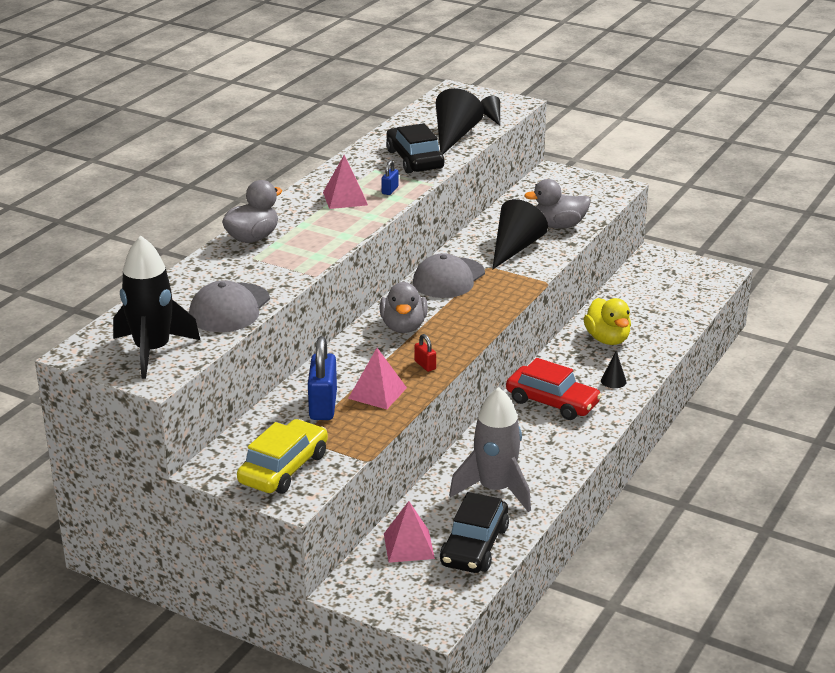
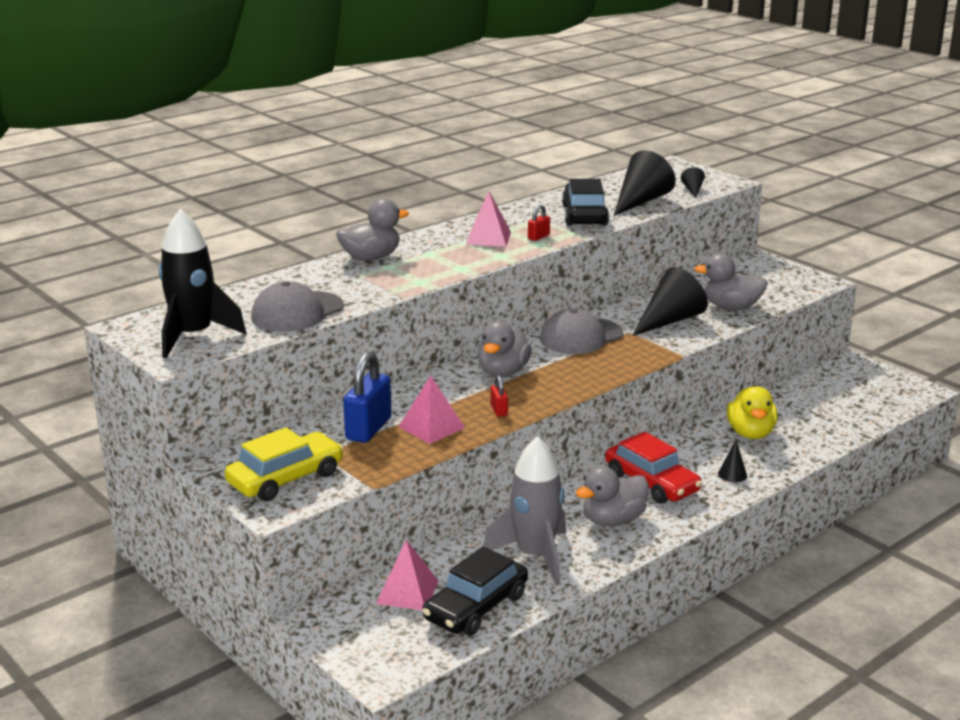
camera: 20 degrees right, 5 degrees down
(390, 190) = (538, 237): blue padlock -> red padlock
(540, 443) = (613, 520): none -> grey duck

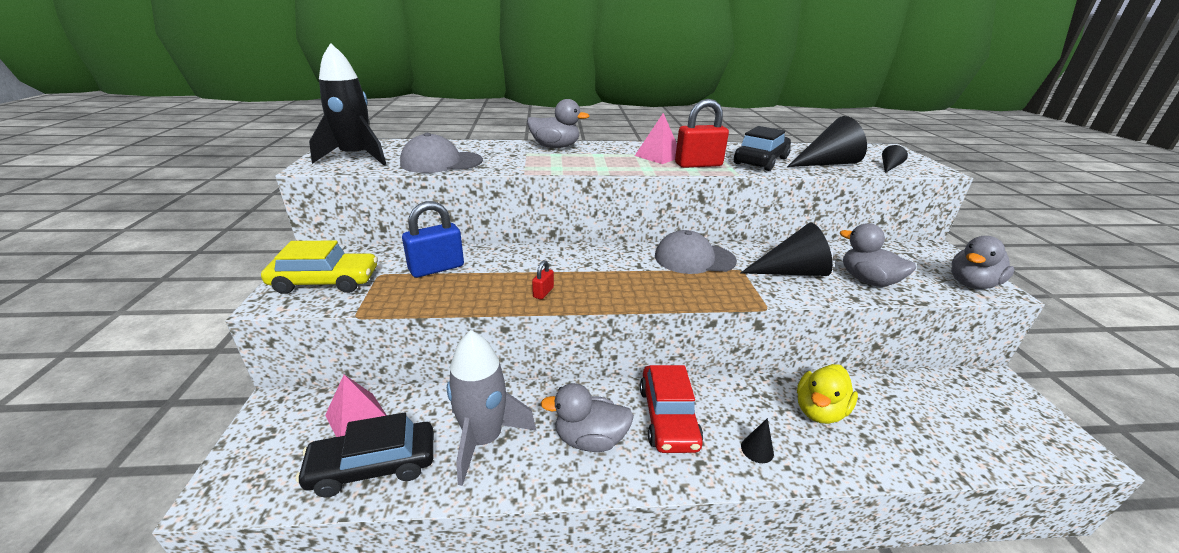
camera: 35 degrees right, 5 degrees up
(431, 427) = (476, 285): pink pyramid -> none
(503, 372) = (593, 263): grey duck -> grey duck (971, 284)
(538, 237) = (698, 165): red padlock -> red padlock, size x2.11

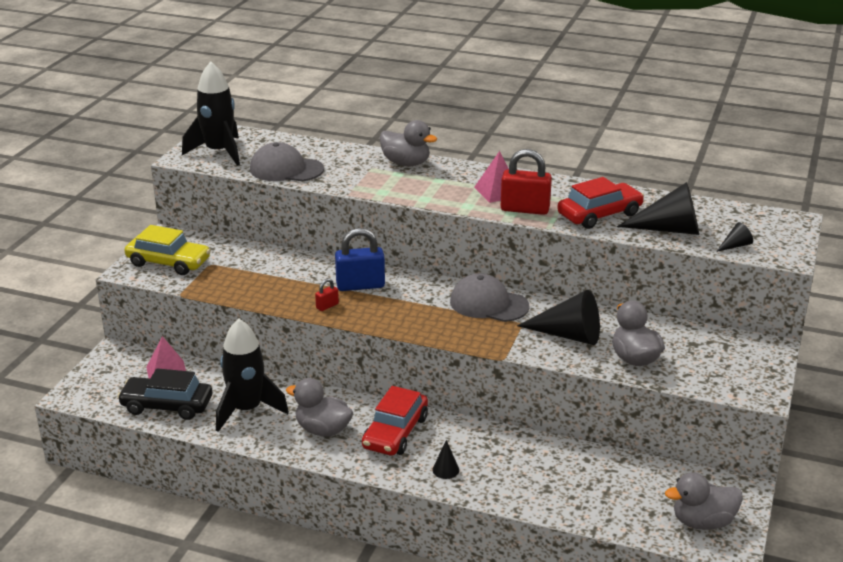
camera: 25 degrees right, 0 degrees up
(436, 268) = (256, 268): blue padlock -> blue padlock (360, 285)
(484, 439) = (247, 410): grey rocket -> black rocket
(760, 161) = (599, 214): black car -> red car
(819, 411) = (529, 462): yellow duck -> none
(971, 284) = (740, 385): grey duck -> grey duck (702, 522)

